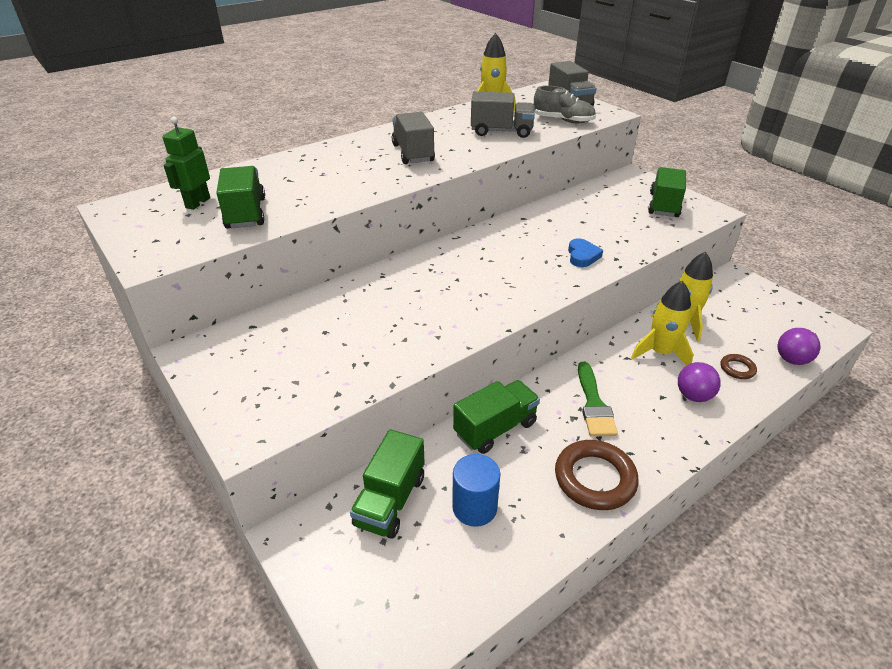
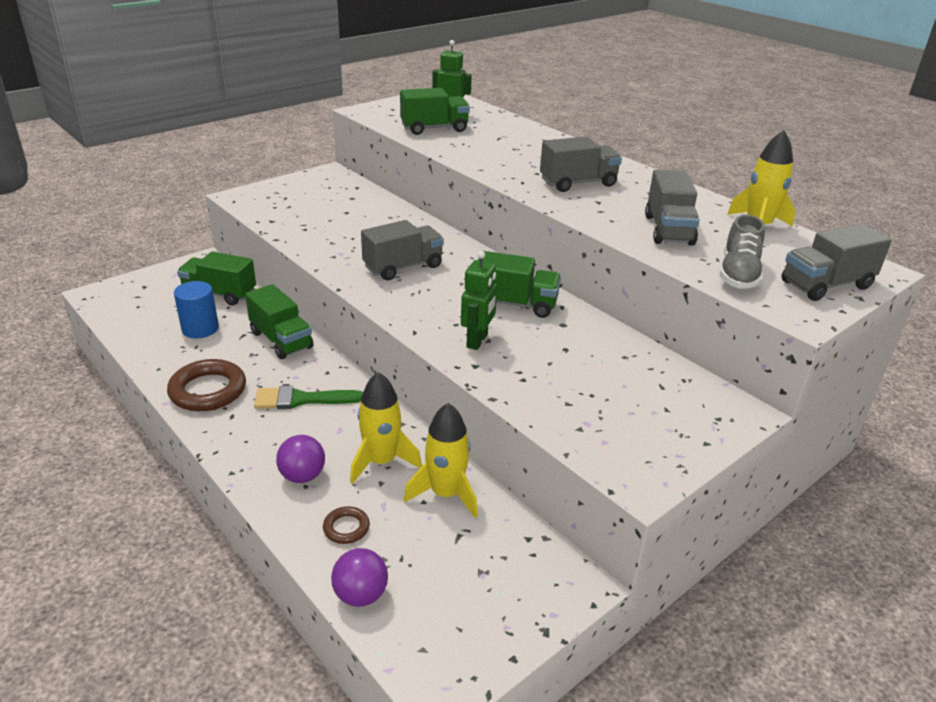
camera: 85 degrees right, 5 degrees down
(461, 291) = (403, 267): none -> grey truck
(582, 256) = (477, 341): blue heart -> green robot
(663, 205) = (641, 429): green truck -> green truck (515, 304)

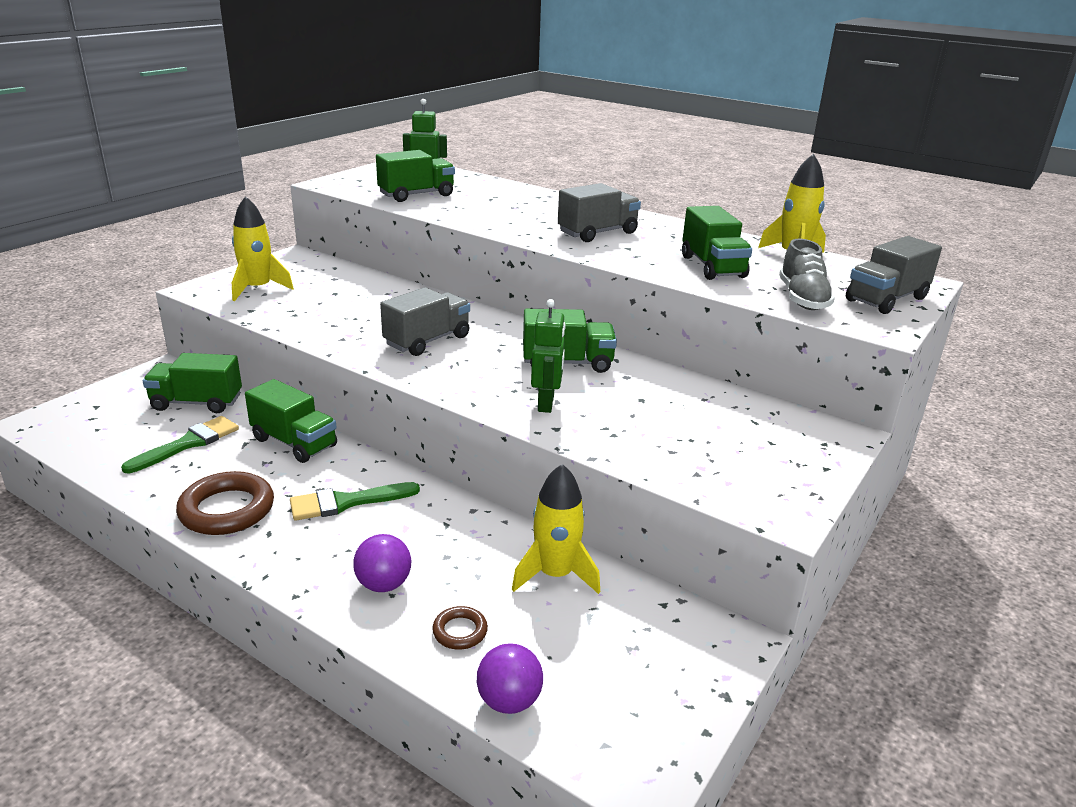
camera: 15 degrees left, 5 degrees down
(200, 329) = (188, 443): blue cylinder -> green brush
(381, 461) = (468, 553): yellow rocket -> yellow rocket (258, 289)
(668, 230) = (712, 267): grey truck -> green truck

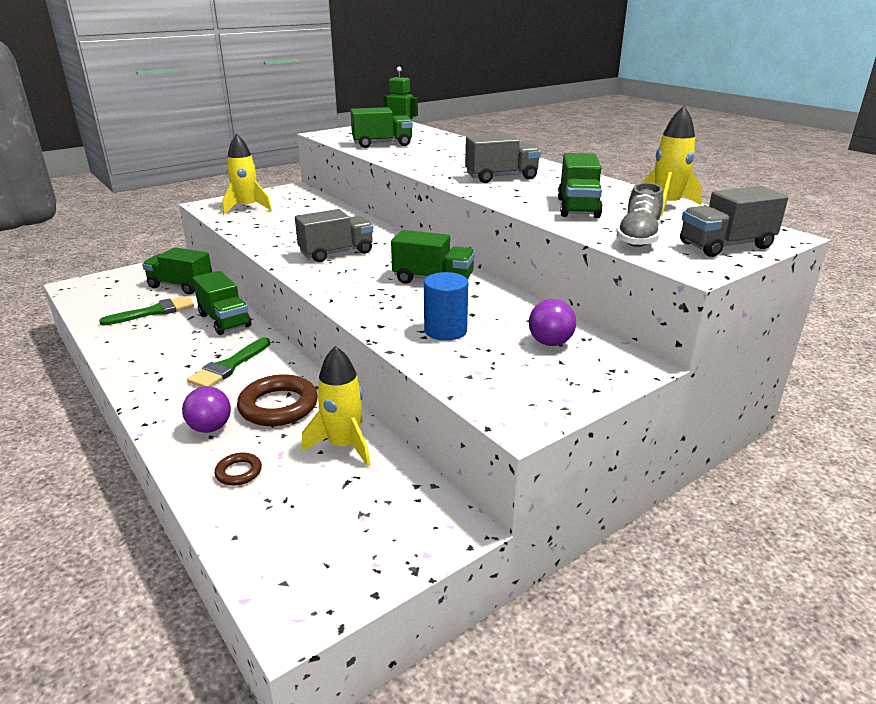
camera: 20 degrees right, 0 degrees up
(227, 510) = (145, 358): brown ring -> brown ring (278, 406)
(346, 502) = (228, 366): green brush -> green brush turned 60 degrees counterclockwise
(509, 701) = (235, 531): purple ball -> purple ball (550, 343)
(546, 404) = (388, 307): green robot -> none
(630, 424) = (445, 330): none -> blue cylinder

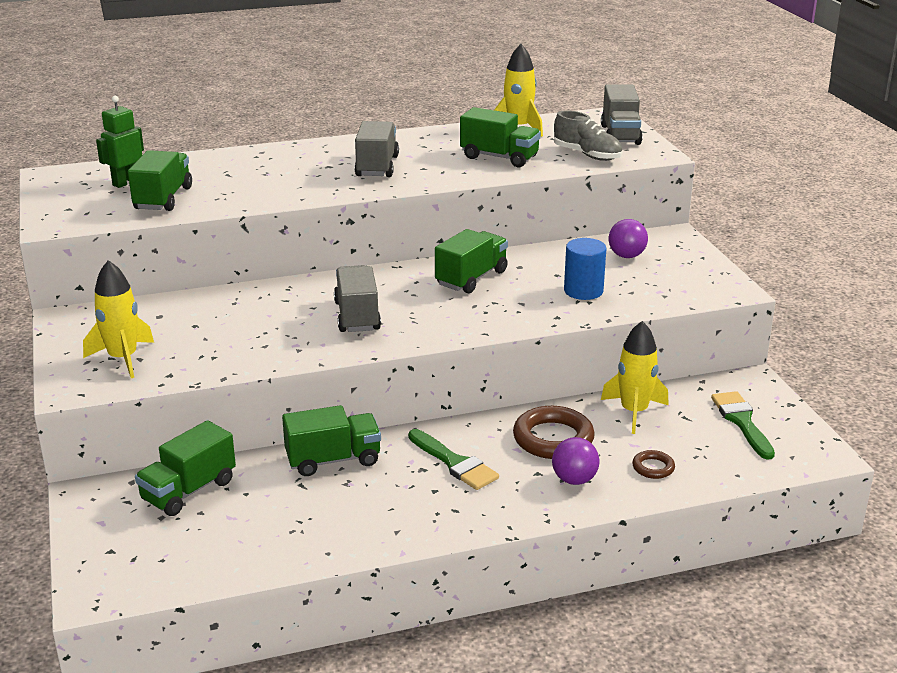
camera: 70 degrees left, 0 degrees up
(154, 311) = (262, 514): green brush -> green brush (742, 422)

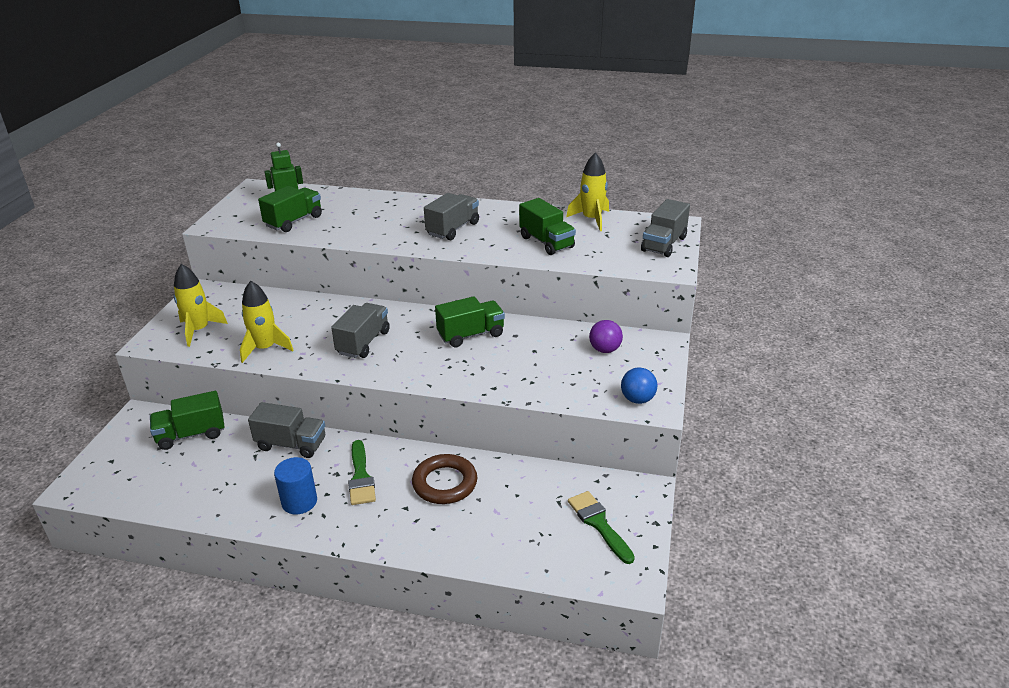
camera: 30 degrees right, 5 degrees up
(333, 460) = (291, 444): green truck -> grey truck
(574, 480) = (424, 524): purple ball -> none
(583, 291) = (537, 371): blue cylinder -> blue cylinder (299, 502)
(587, 155) = (615, 256): grey shoe -> none
(634, 412) = (525, 483): yellow rocket -> yellow rocket (265, 348)
(653, 467) = (489, 537): brown ring -> none
(708, 288) = (637, 399): none -> blue ball
(742, 422) = (598, 524): green brush -> green brush turned 45 degrees counterclockwise

